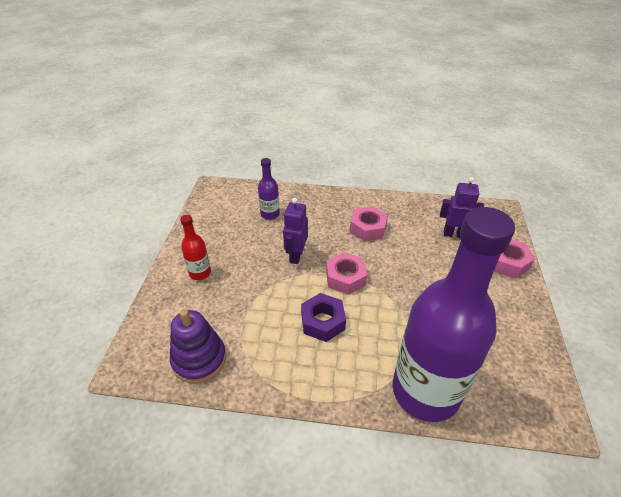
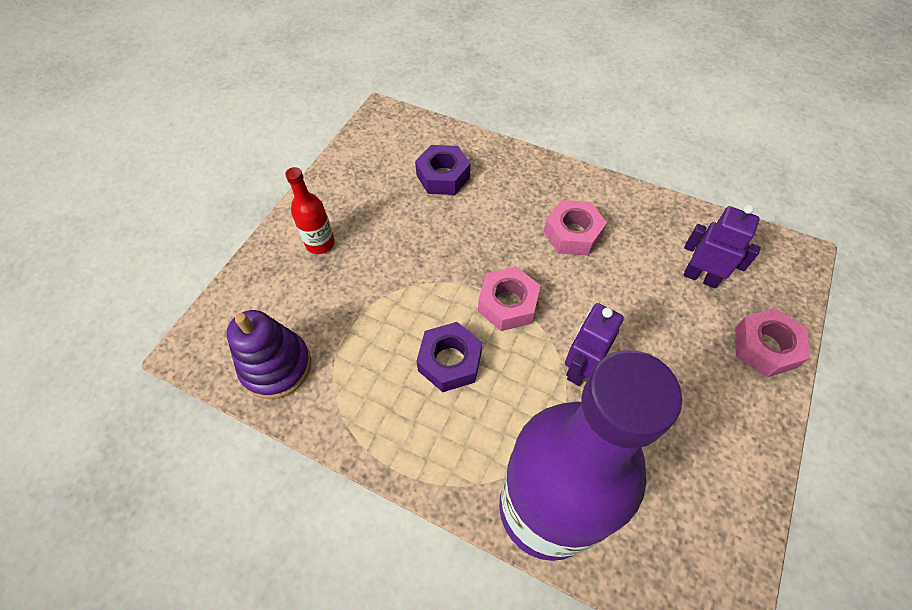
camera: 20 degrees right, 15 degrees up
(270, 214) = (443, 176): purple bottle -> purple nut
(296, 256) = (453, 251): purple robot -> purple robot (580, 368)

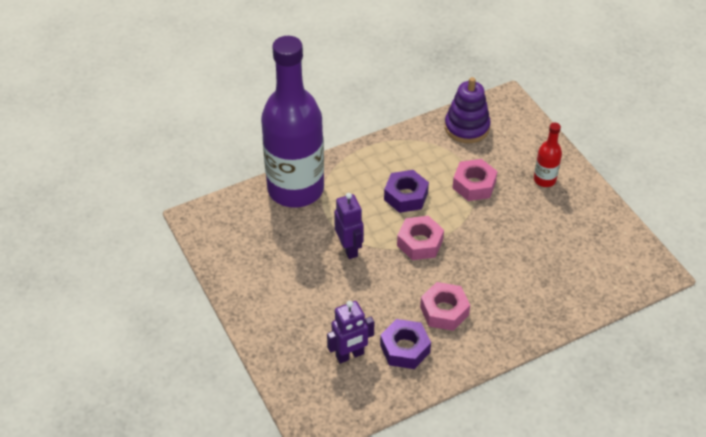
camera: 125 degrees right, 10 degrees down
(443, 176) = (558, 271): purple nut -> purple nut (405, 349)
(765, 347) = (278, 346): pink nut -> pink nut (474, 185)

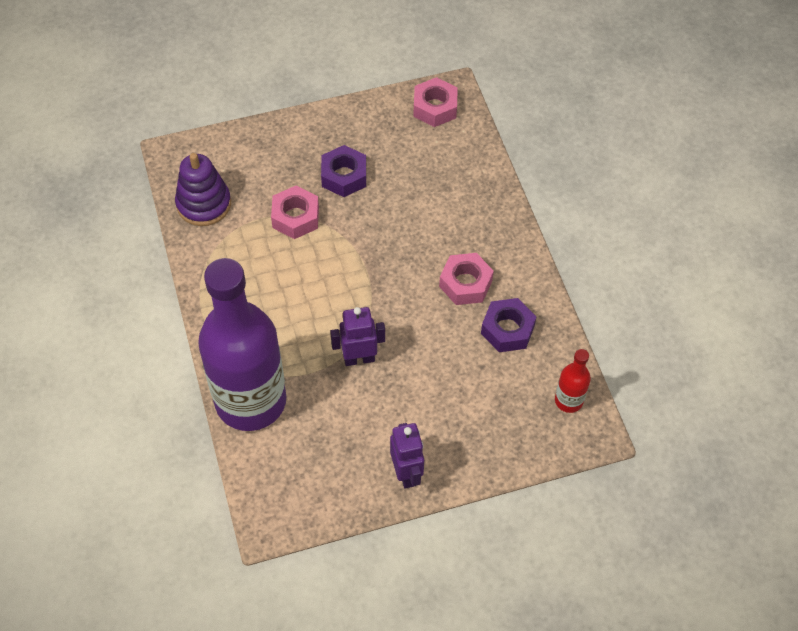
camera: 80 degrees left, 10 degrees up
(350, 355) = (507, 383): purple robot -> purple robot (406, 473)
(406, 196) = (294, 287): purple nut -> purple nut (344, 176)
(420, 243) = (367, 287): pink nut -> pink nut (435, 107)
(544, 180) = (306, 151): red bottle -> red bottle (568, 400)

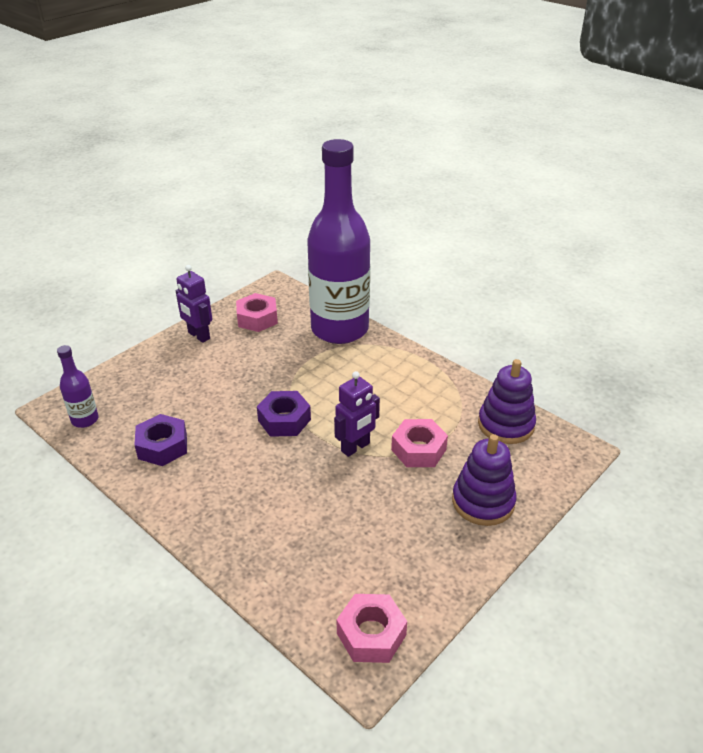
camera: 150 degrees right, 20 degrees down
(287, 152) = (483, 502): none -> purple stacking toy
(344, 176) = (407, 505): purple nut -> purple nut (284, 420)
(359, 358) = (280, 379): purple robot -> purple robot (355, 447)
(465, 283) = (221, 465): pink nut -> pink nut (257, 318)
(568, 400) = (85, 420): red bottle -> purple bottle

